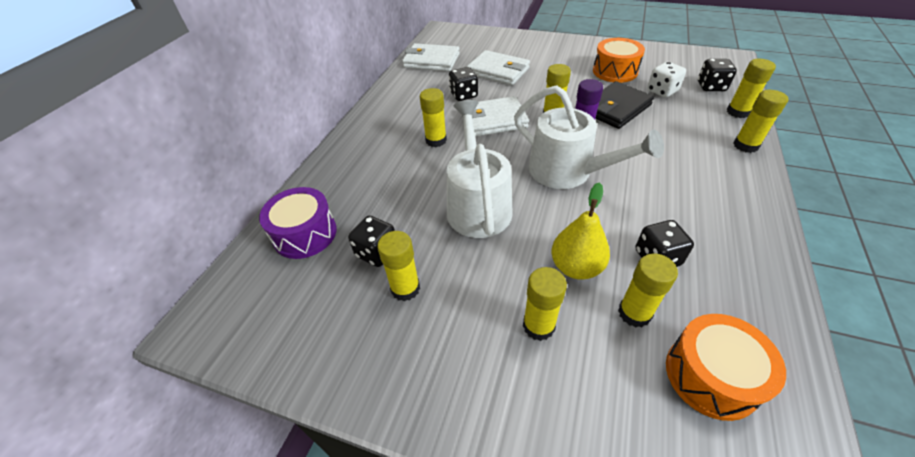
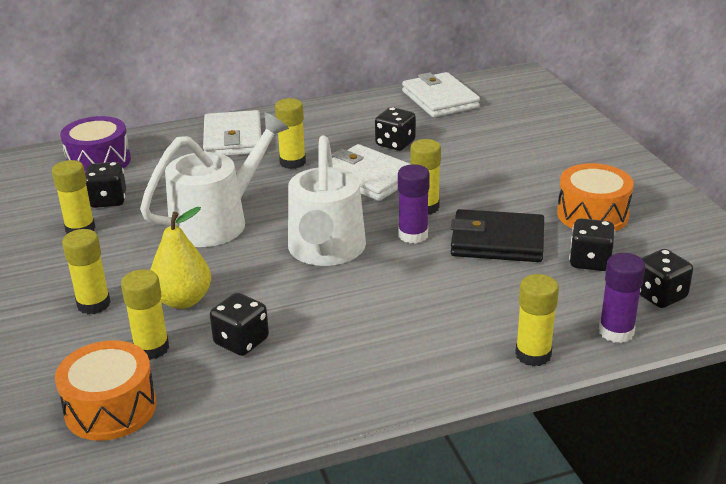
camera: 50 degrees right, 15 degrees down
(498, 71) = (475, 143): white wallet -> white wallet (233, 139)
(662, 91) = (590, 261): white dice -> black dice
(738, 112) = (616, 332): yellow glue stick -> purple glue stick

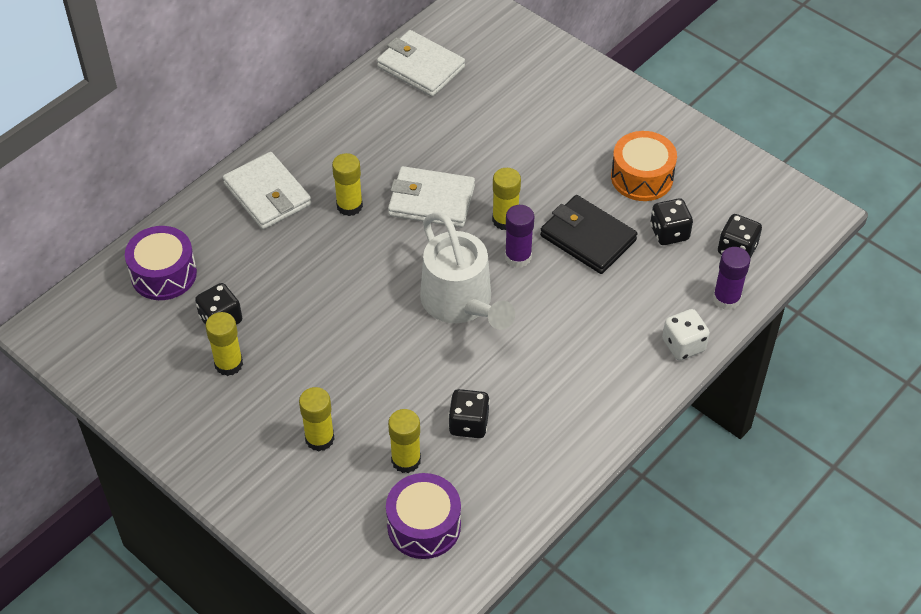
camera: 30 degrees left, 20 degrees up
(110, 408) = (424, 526): orange drum -> purple drum
(183, 300) = (389, 403): yellow pear -> none
(218, 221) = (343, 305): white watering can -> none
(395, 144) = (423, 146): black dice -> none
(497, 241) = (588, 238): black wallet -> black wallet turned 60 degrees clockwise
(533, 355) = (683, 345): yellow glue stick -> white dice

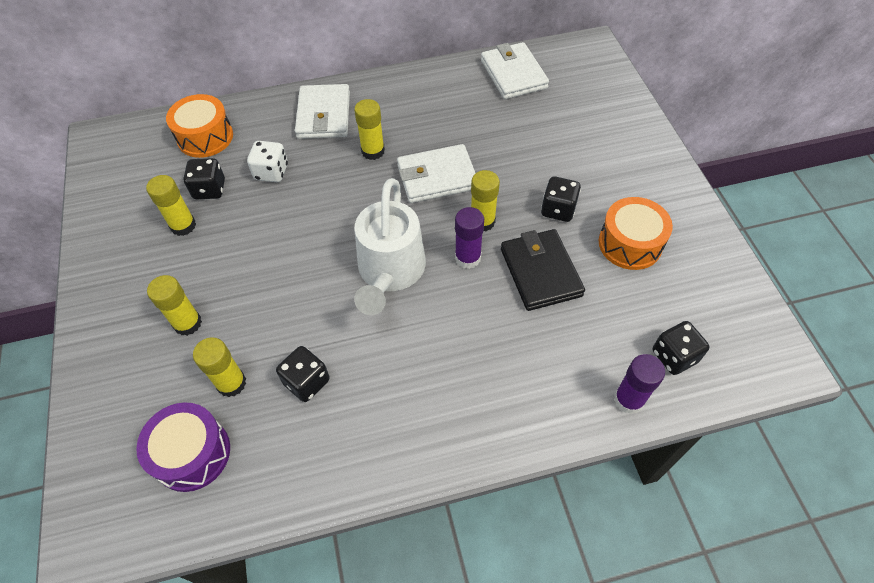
camera: 35 degrees right, 5 degrees up
(163, 274) = (205, 137): purple drum -> orange drum
(431, 201) = (437, 177): white wallet -> white wallet turned 60 degrees counterclockwise
(669, 233) = (618, 306): black dice -> black dice (558, 209)
(683, 345) = (552, 422): white dice -> white dice (271, 172)

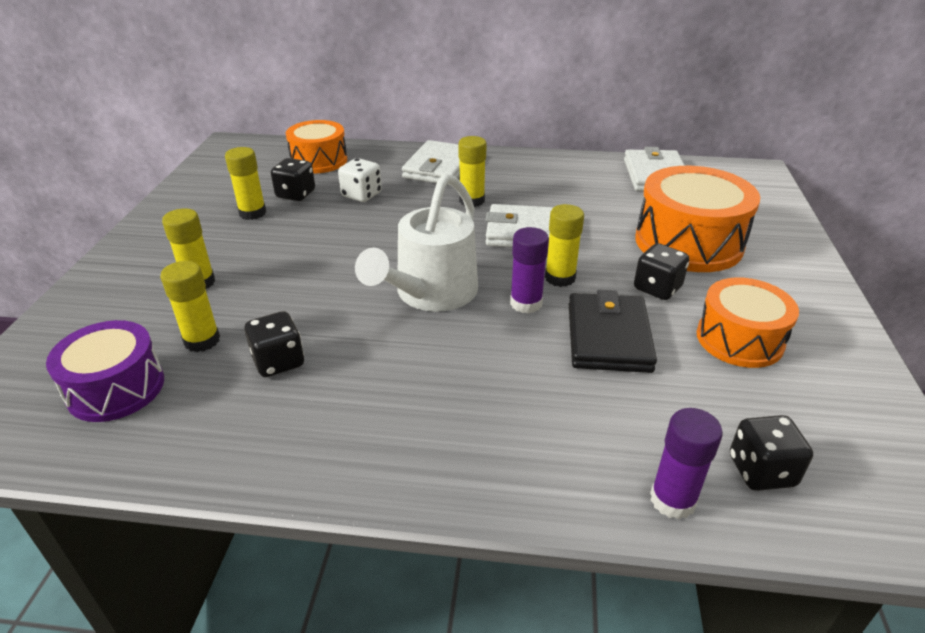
camera: 20 degrees right, 20 degrees down
(565, 151) = (688, 242): none -> orange drum

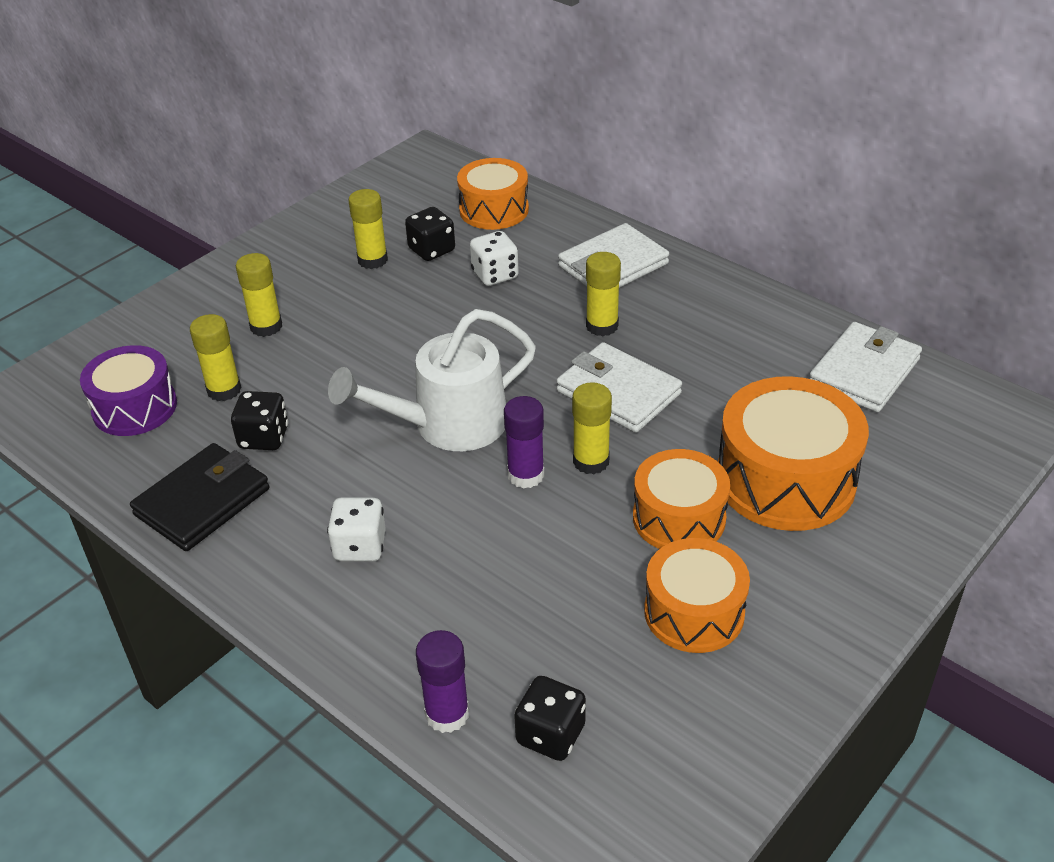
camera: 35 degrees right, 5 degrees up
(454, 406) = (360, 546): none -> white dice
(608, 337) = (564, 547): black wallet -> black wallet (202, 502)
(657, 288) = (679, 518): black dice -> orange drum

